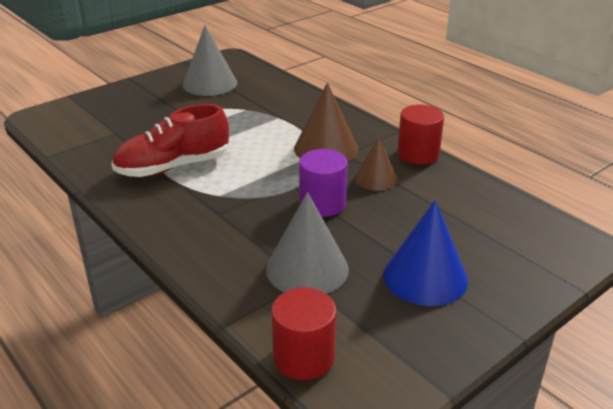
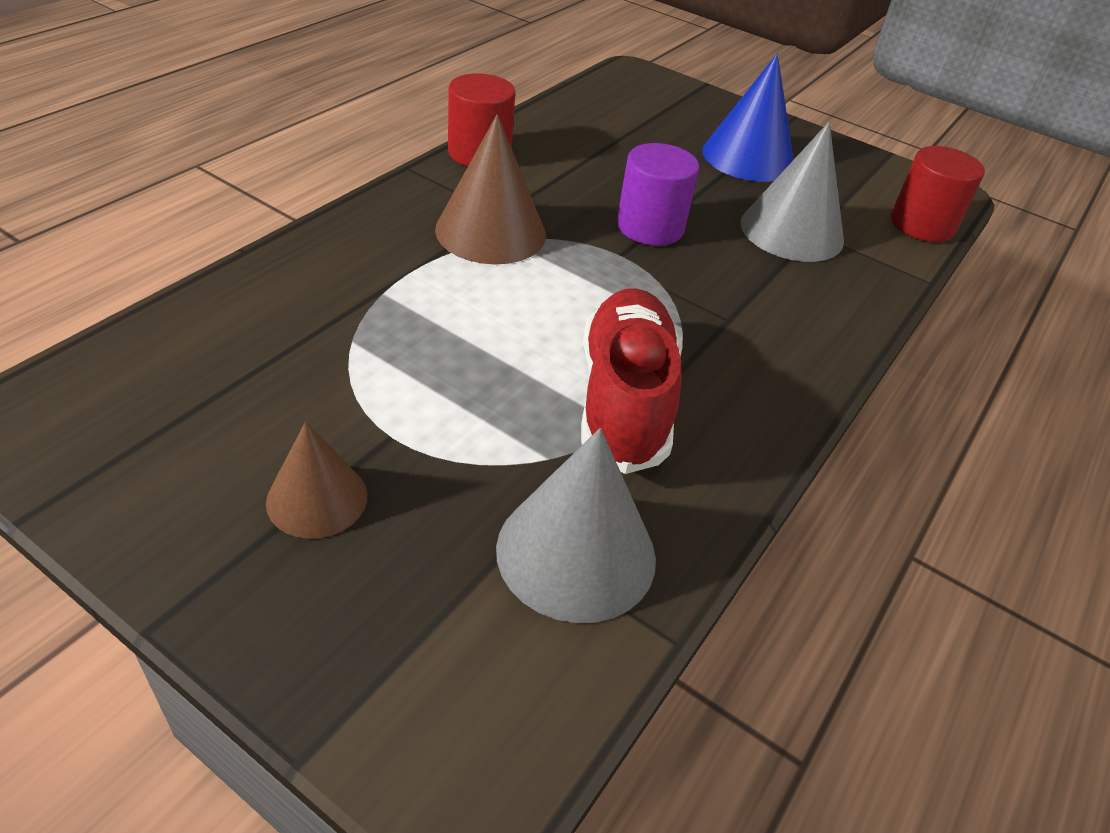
camera: 110 degrees left, 10 degrees up
(173, 167) = (624, 400): red shoe -> red shoe turned 135 degrees counterclockwise
(210, 83) = (207, 424): grey cone -> grey cone (576, 552)
(375, 178) = (563, 186): brown cone -> brown cone (317, 498)

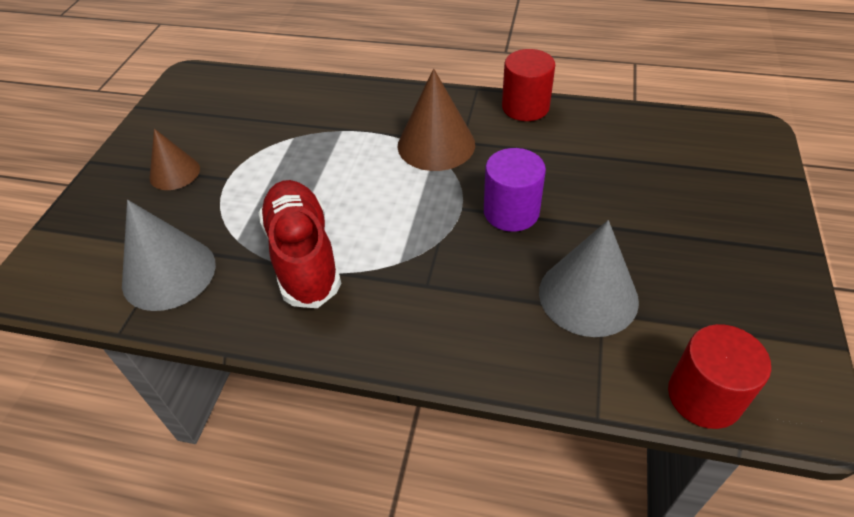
camera: 75 degrees right, 5 degrees up
(624, 400) = (303, 255): red shoe -> red shoe turned 90 degrees counterclockwise
(748, 157) = (688, 239): blue cone -> none

